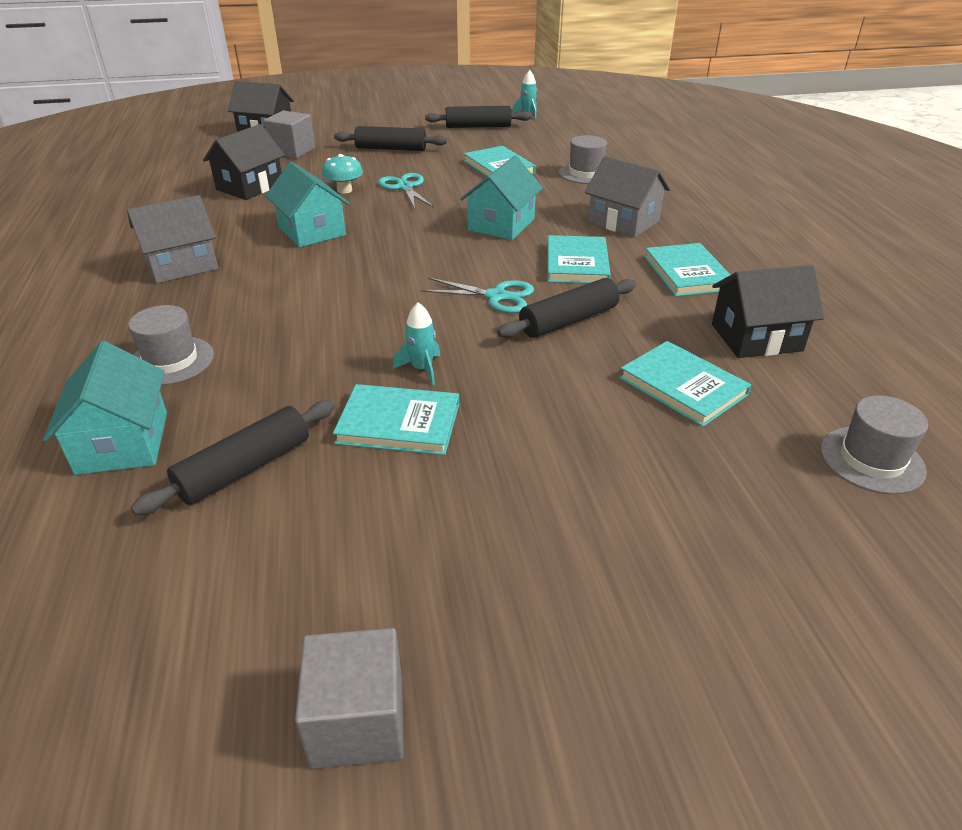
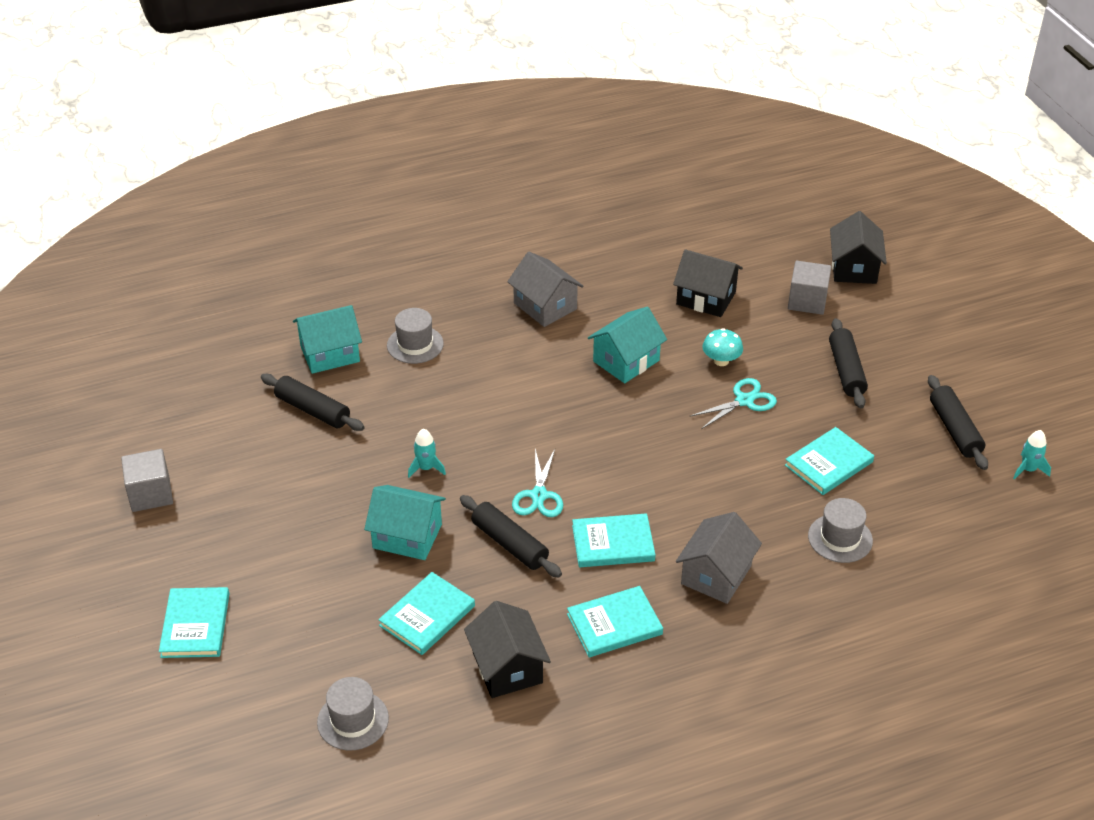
camera: 80 degrees right, 5 degrees up
(399, 423) = (362, 468): turquoise book -> turquoise book (195, 625)
(501, 224) = (679, 482): turquoise house -> turquoise house (407, 536)

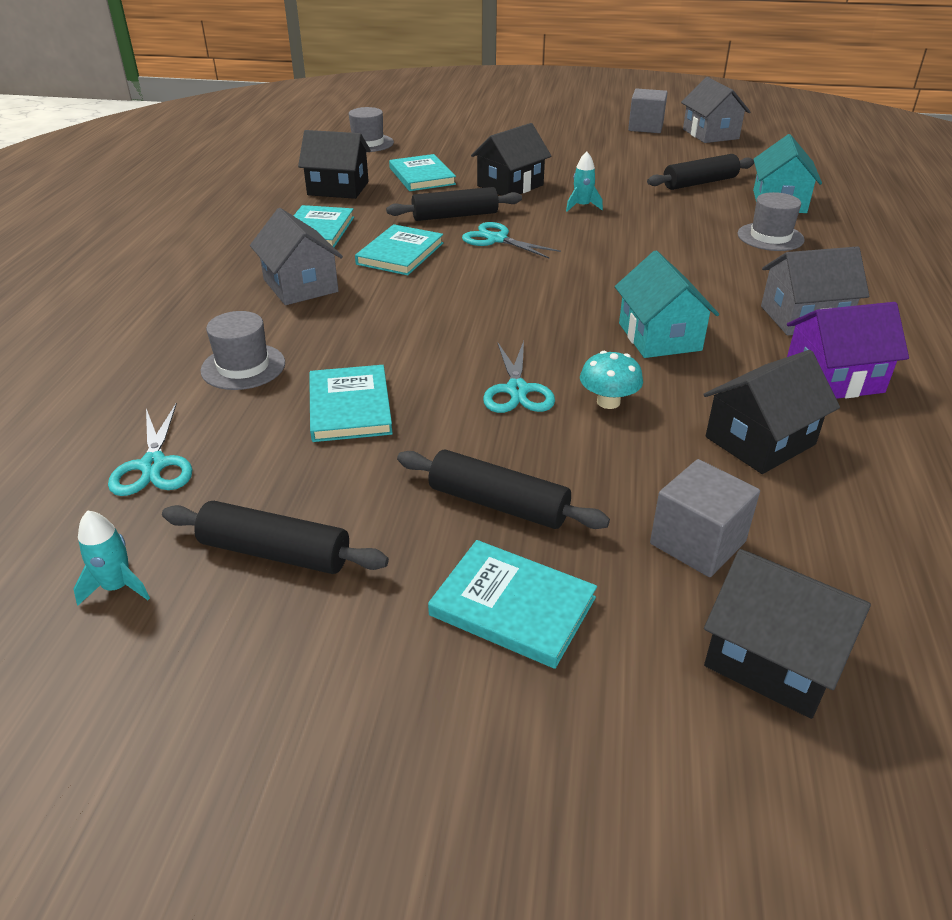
camera: 120 degrees right, 5 degrees down
(150, 437) = (710, 134): none -> grey house
(195, 625) = (504, 122): turquoise book -> turquoise book (512, 606)
(407, 536) = (510, 185): turquoise house -> black house
(615, 283) = (833, 379): none -> purple house
(955, 515) = (153, 465): none -> turquoise scissors

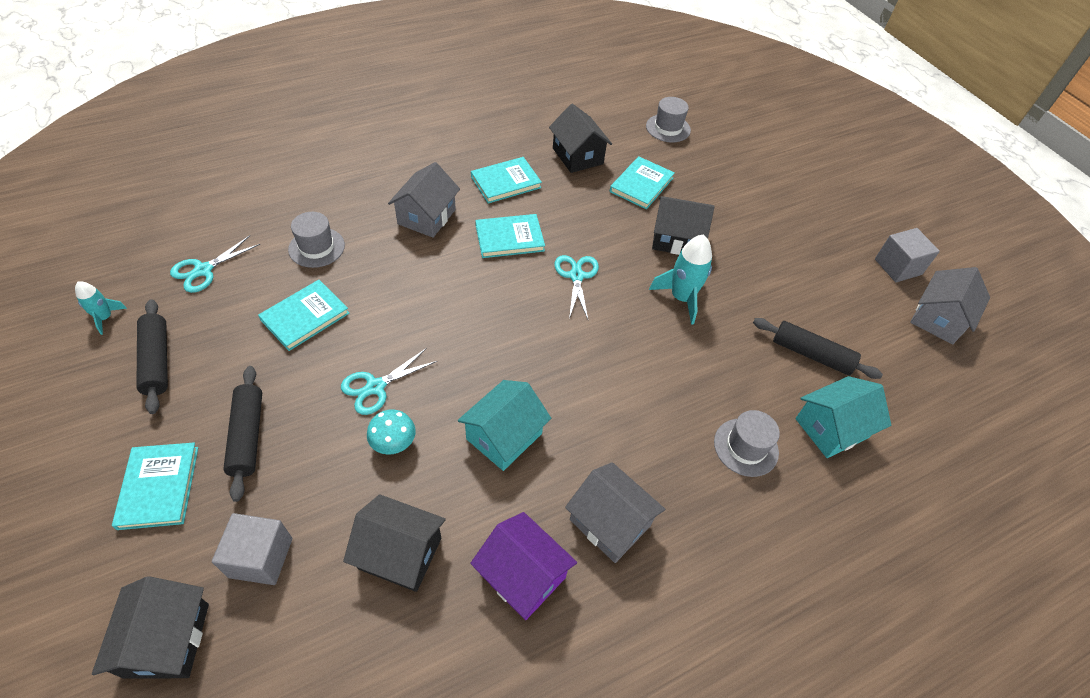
camera: 50 degrees right, 15 degrees up
(455, 216) = (593, 235): black rolling pin -> none
(582, 206) = (681, 298): turquoise rocket -> turquoise rocket, size x1.74

